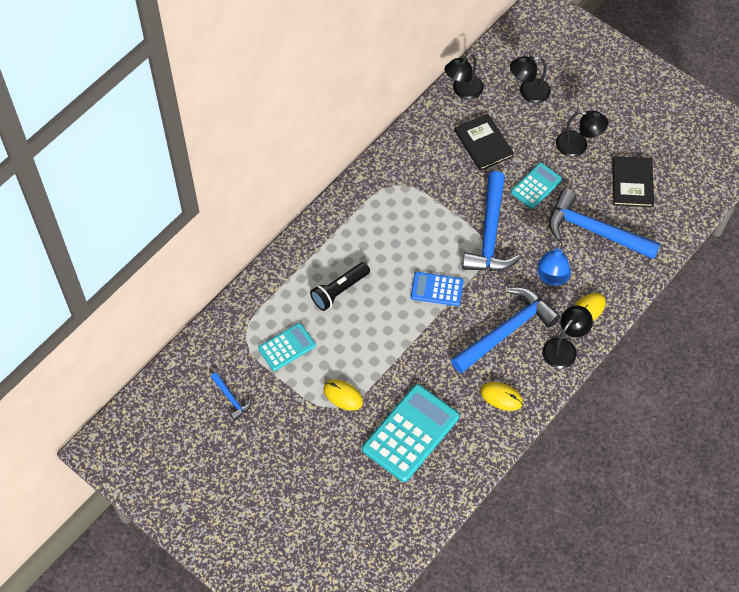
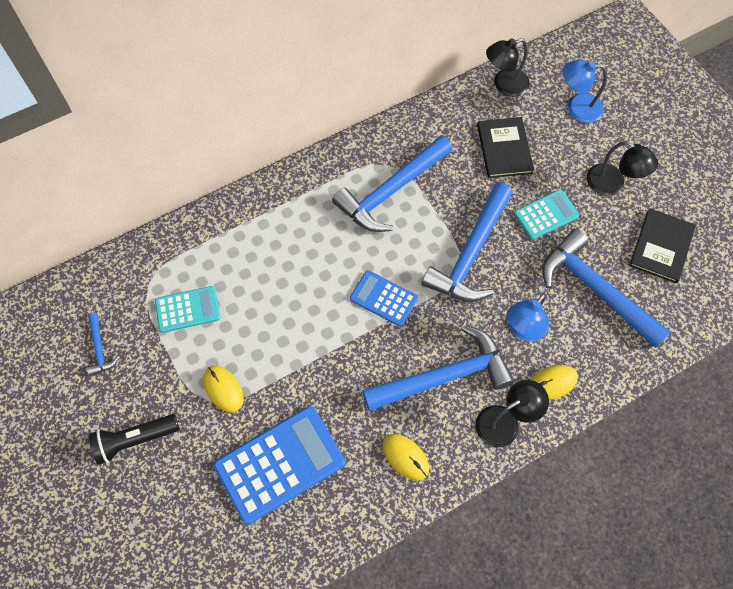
camera: 20 degrees right, 5 degrees up
(339, 290) = (274, 264): black flashlight -> black flashlight (135, 440)
(407, 205) = (391, 191): none -> blue hammer
(411, 433) = (280, 464): turquoise calculator -> blue calculator
(528, 92) = (577, 107): black lamp -> blue lamp

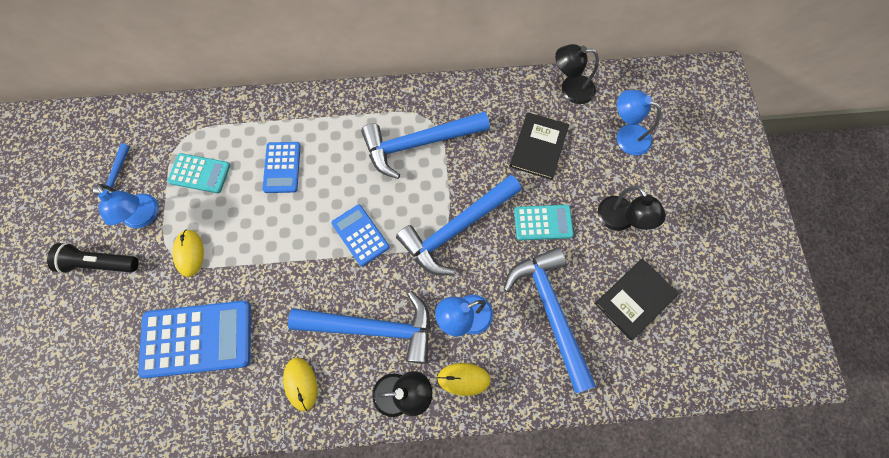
camera: 25 degrees right, 5 degrees up
(155, 376) = (144, 217): none -> blue lamp
(269, 269) = (282, 167): none -> blue calculator

